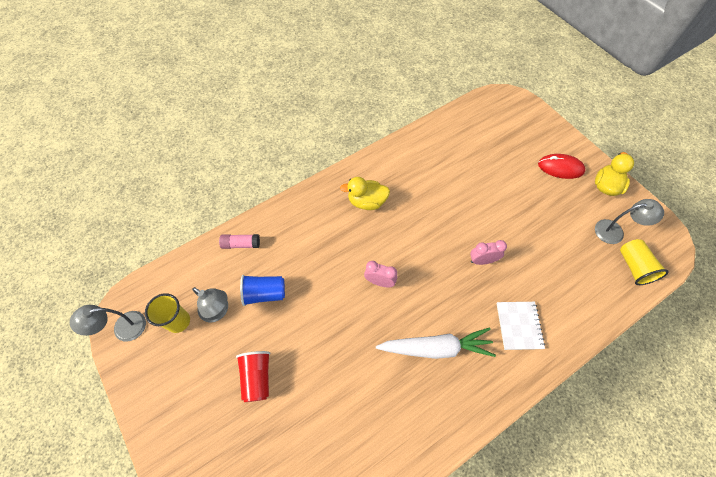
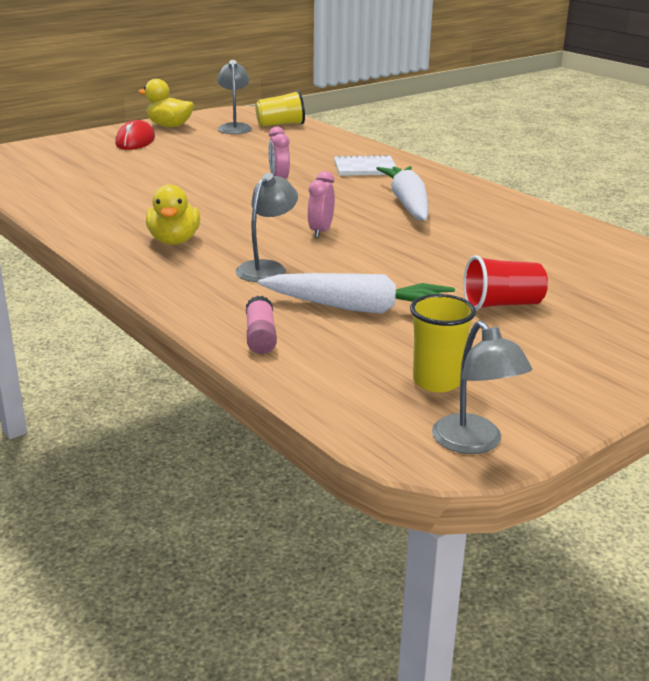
camera: 95 degrees left, 35 degrees down
(218, 311) = (404, 345): grey lamp -> grey lamp (267, 268)
(265, 293) = (359, 308): blue cup -> white carrot

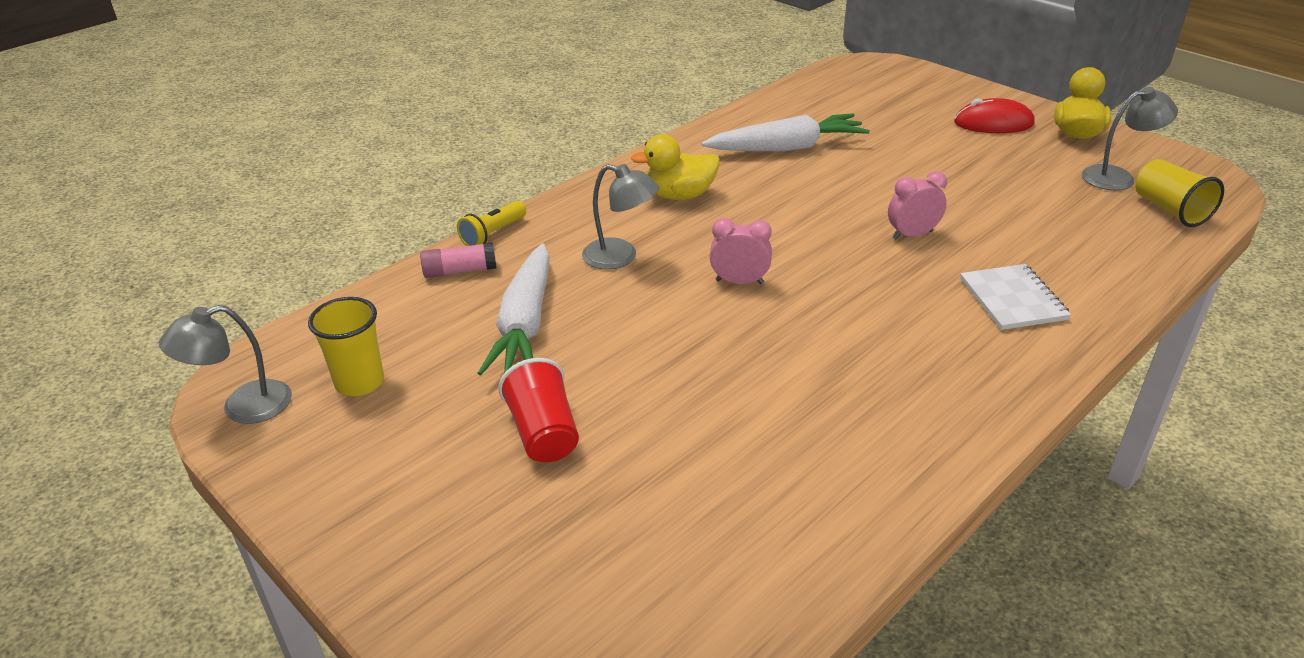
camera: 85 degrees right, 10 degrees up
(197, 320) = (493, 234): none -> yellow flashlight
(407, 203) = (876, 345): white carrot -> white carrot (786, 148)

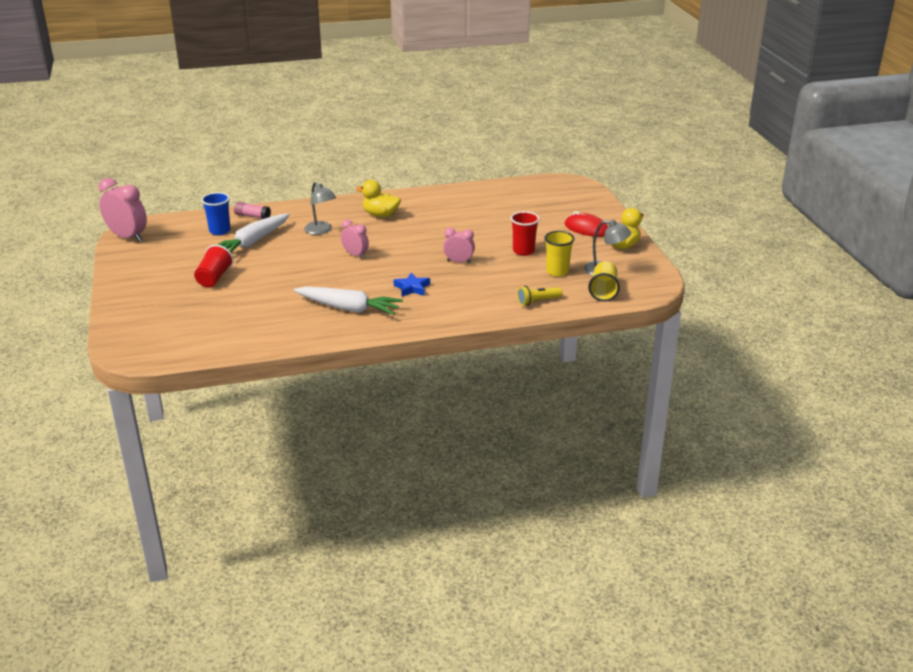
camera: 30 degrees right, 5 degrees down
(243, 407) = (128, 237): grey lamp -> pink clock
(359, 382) = (173, 242): yellow cup -> yellow cup (557, 271)
(430, 322) = (219, 231): none -> blue cup
(493, 234) = (282, 206): yellow flashlight -> yellow flashlight (538, 301)
(786, 148) = (461, 209): white carrot -> white carrot (349, 308)
(916, 310) = (412, 288): none -> blue star
(971, 184) = (523, 251): none -> red cup
(1012, 299) = (460, 298): white notebook -> none

